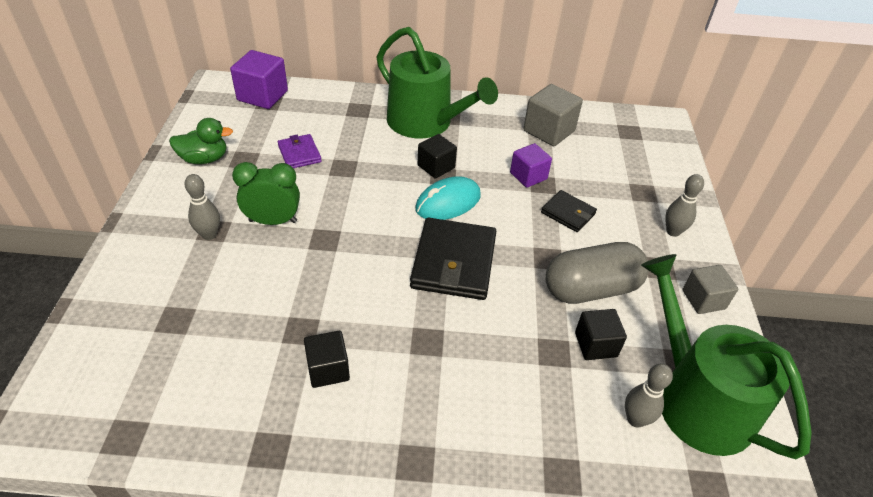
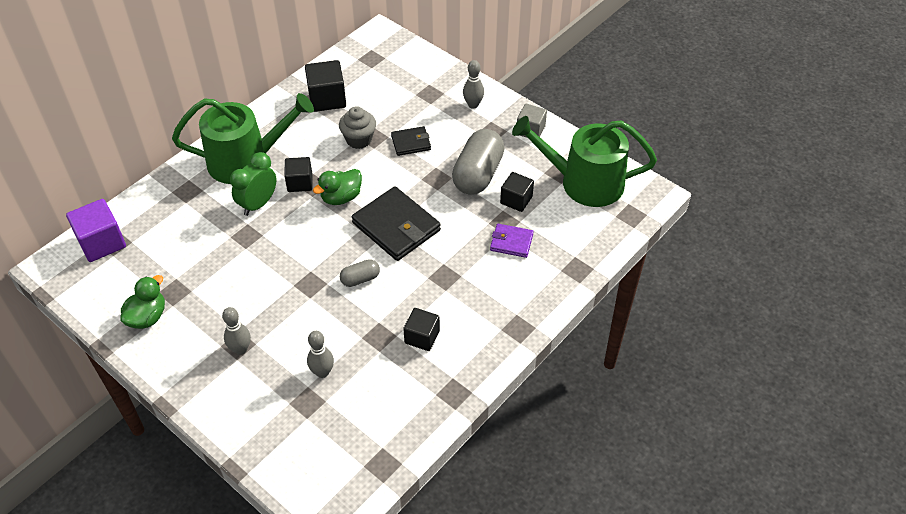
camera: 50 degrees left, 5 degrees up
(273, 221) = (263, 305): green clock -> green clock (258, 204)
(299, 154) = (203, 254): purple wallet -> purple wallet (511, 242)
(362, 272) = (360, 279): none -> grey capsule
(448, 202) = (341, 197): turquoise mouse -> green duck
(528, 176) = (359, 139): purple cube -> grey cupcake
(549, 131) = (327, 99): grey cube -> black cube
(635, 419) = (573, 216): grey bowling pin -> grey bowling pin (322, 372)

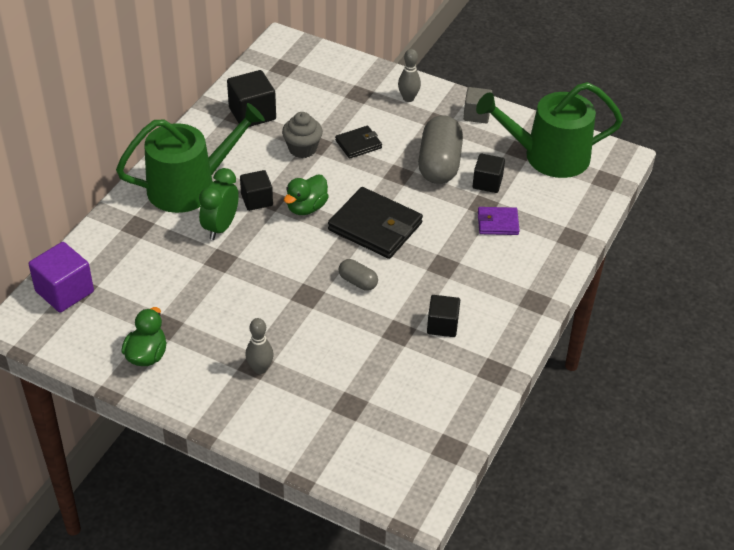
camera: 15 degrees left, 5 degrees down
(322, 372) = (354, 375): grey bowling pin -> none
(360, 279) = (358, 282): grey capsule -> grey capsule turned 75 degrees clockwise

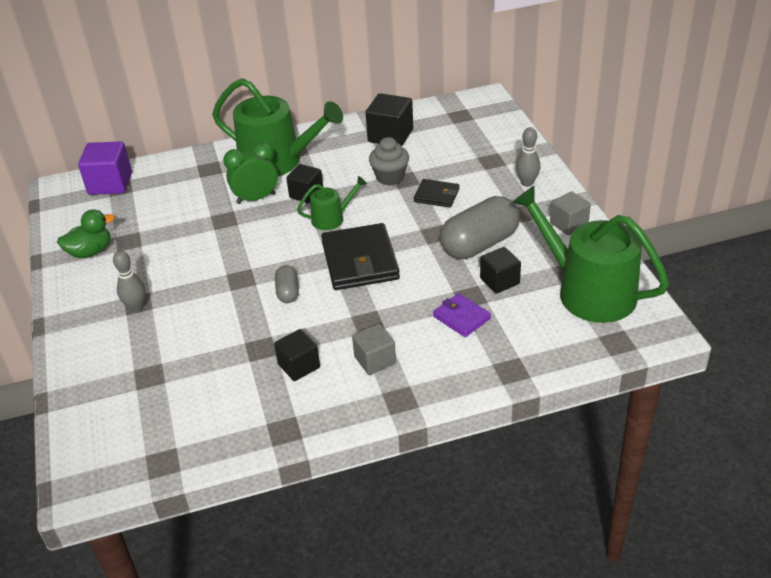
camera: 50 degrees right, 5 degrees down
(306, 207) = (331, 218): green duck -> green watering can
(485, 287) = (375, 360): none -> grey cube

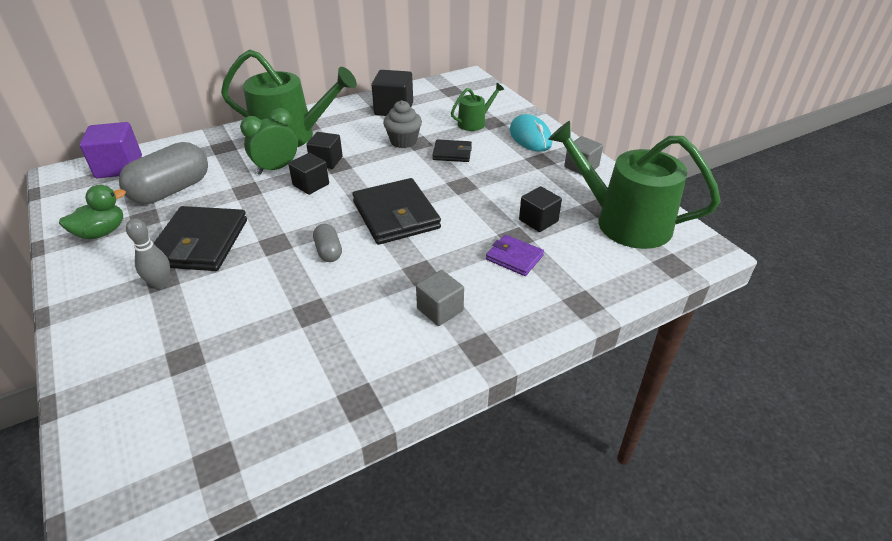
camera: 15 degrees left, 0 degrees up
(174, 271) = (200, 243): none -> black wallet
(299, 366) = (359, 325): black cube -> black cube (311, 185)
(331, 218) = (357, 180): green watering can -> green watering can (474, 123)
(479, 244) = (507, 190): grey capsule -> grey capsule (171, 190)
(527, 183) = (530, 137): grey bowling pin -> turquoise mouse

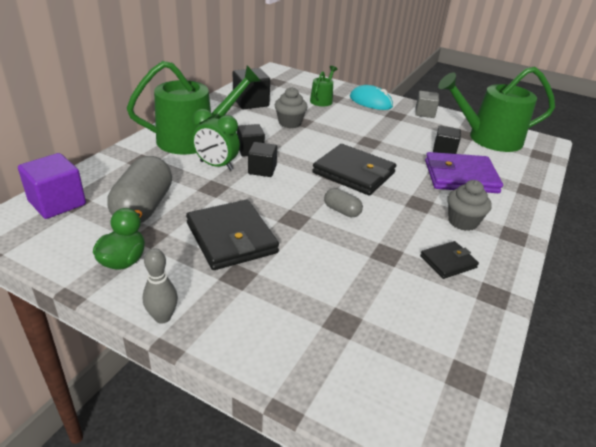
camera: 35 degrees left, 5 degrees down
(160, 284) = (243, 279): grey bowling pin -> grey bowling pin (162, 317)
(276, 168) = (216, 166): green clock -> green clock turned 90 degrees counterclockwise
(440, 310) = (462, 222): grey cube -> grey cupcake
(452, 153) = (334, 123): black wallet -> black wallet (448, 262)
(514, 257) = (460, 177): purple wallet -> purple wallet, size x1.86

